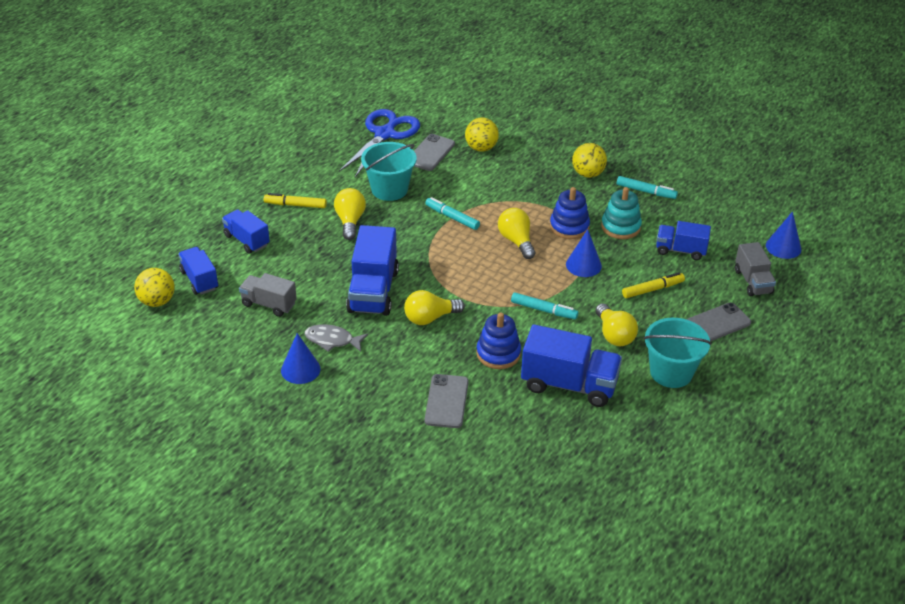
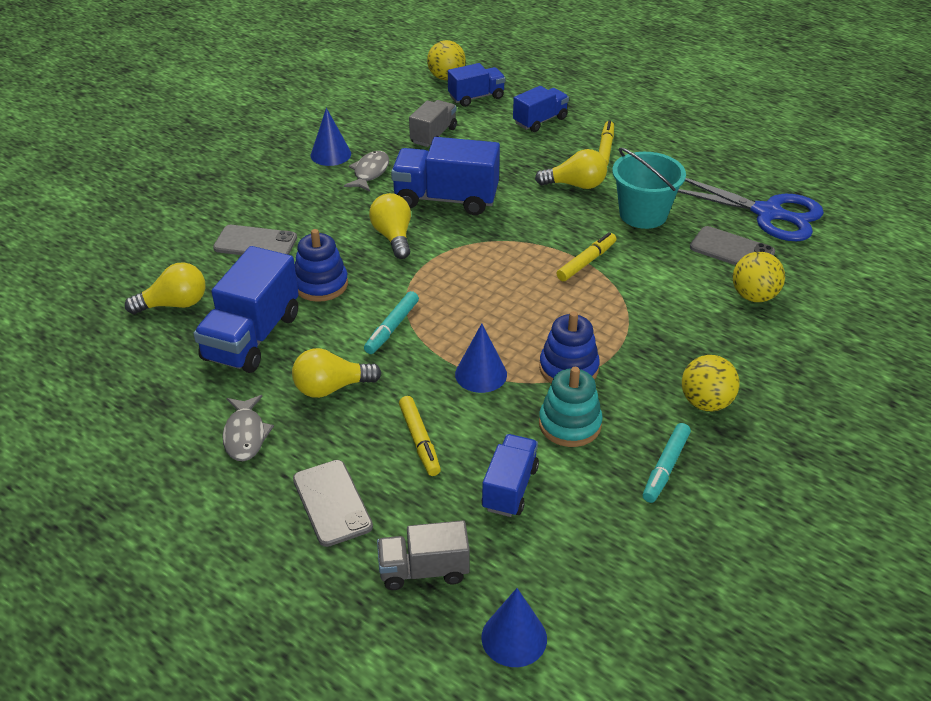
camera: 95 degrees right, 0 degrees up
(452, 217) = (586, 262): turquoise marker -> yellow marker
(516, 241) = (536, 315): yellow light bulb -> yellow light bulb (174, 304)
(671, 372) = (245, 435): turquoise bucket -> grey fish

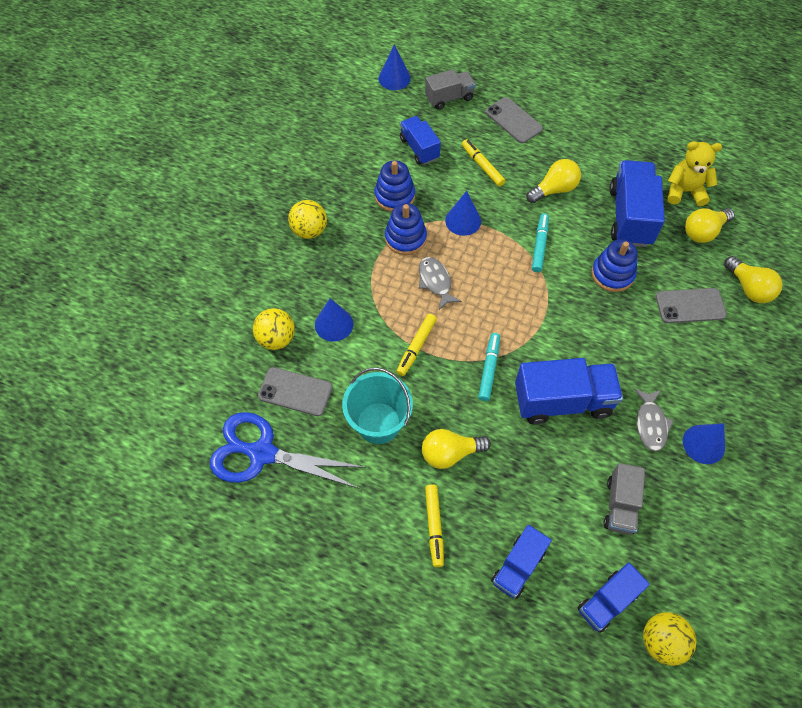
camera: 165 degrees right, 20 degrees up
(155, 351) = (684, 191): none -> yellow teddy bear
(245, 435) = (586, 148): grey fish -> grey fish (435, 282)
(393, 237) = (584, 339): yellow light bulb -> yellow light bulb (749, 288)
(510, 488) = (419, 148): blue truck -> blue truck turned 150 degrees clockwise
(570, 424) = (394, 196): turquoise stacking toy -> blue stacking toy
(665, 467) = (331, 179): turquoise marker -> turquoise marker (489, 369)
(681, 297) = (334, 324): none -> blue cone

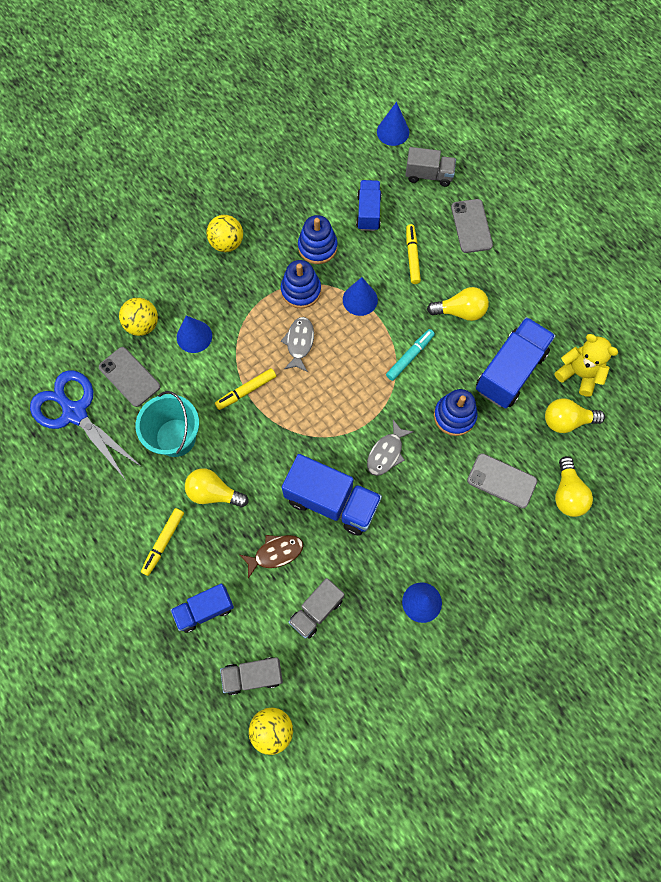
camera: 30 degrees right, 10 degrees up
(489, 369) = (291, 441): turquoise marker -> none
(546, 475) = (275, 553): none -> brown fish
(607, 601) = (253, 676): blue truck -> grey truck
(650, 424) = (390, 561): grey fish -> grey fish (386, 453)

